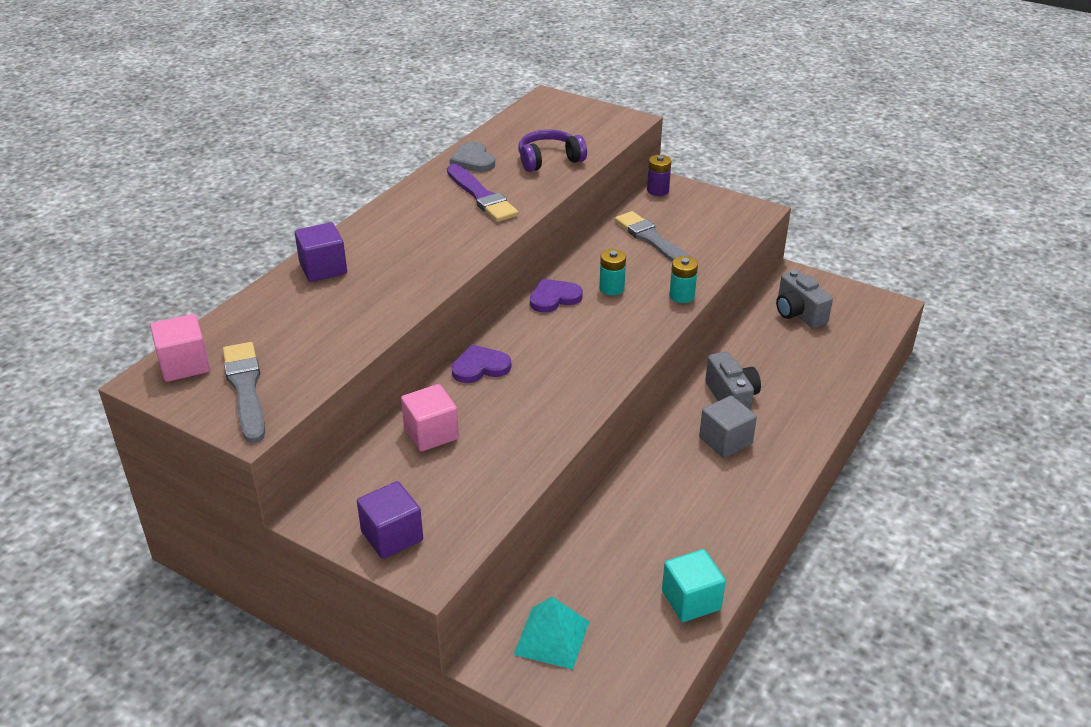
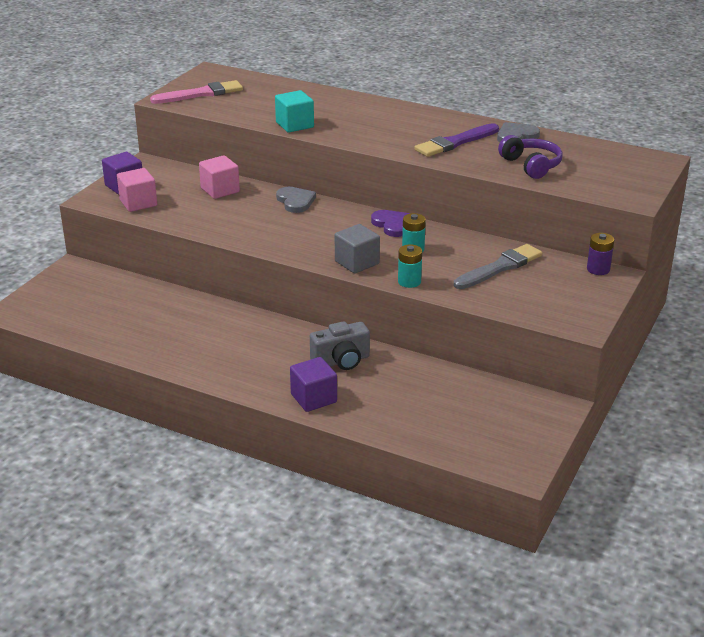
camera: 85 degrees right, 5 degrees down
(184, 365) = (224, 76): pink cube -> pink cube (138, 203)
(246, 389) = (200, 94): grey brush -> pink brush
(323, 268) = (336, 100): purple cube -> purple cube (313, 398)
(480, 367) = (295, 201): purple heart -> grey heart
(551, 638) = (85, 286): turquoise pyramid -> none
(691, 600) = (109, 338): turquoise cube -> turquoise cube (294, 125)
(725, 441) = (283, 357): grey cube -> grey cube (357, 262)
(798, 314) = (486, 405): grey camera -> none

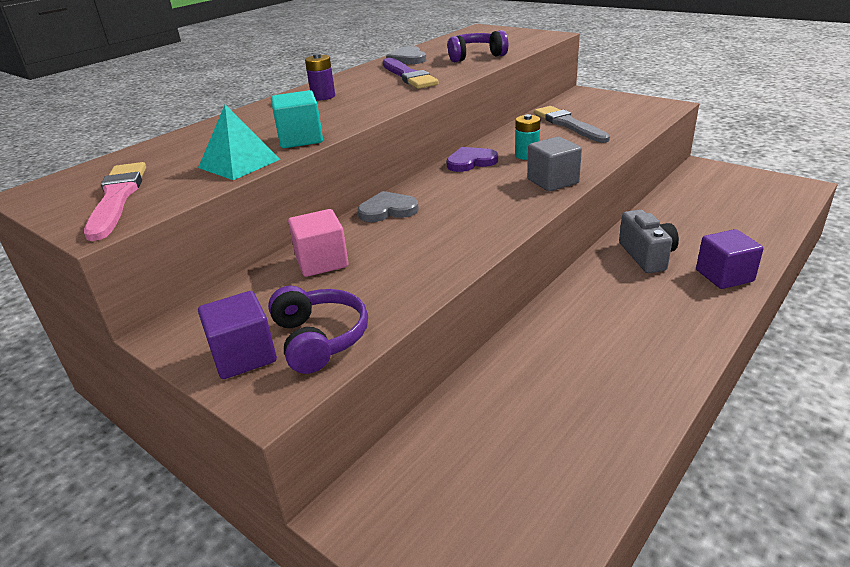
camera: 75 degrees left, 0 degrees up
(138, 203) = (319, 339): pink cube -> purple headphones
(251, 114) = (239, 163): none -> turquoise pyramid
(409, 281) = (595, 159): turquoise battery -> none
(598, 269) = (574, 96): purple battery -> purple battery (323, 96)

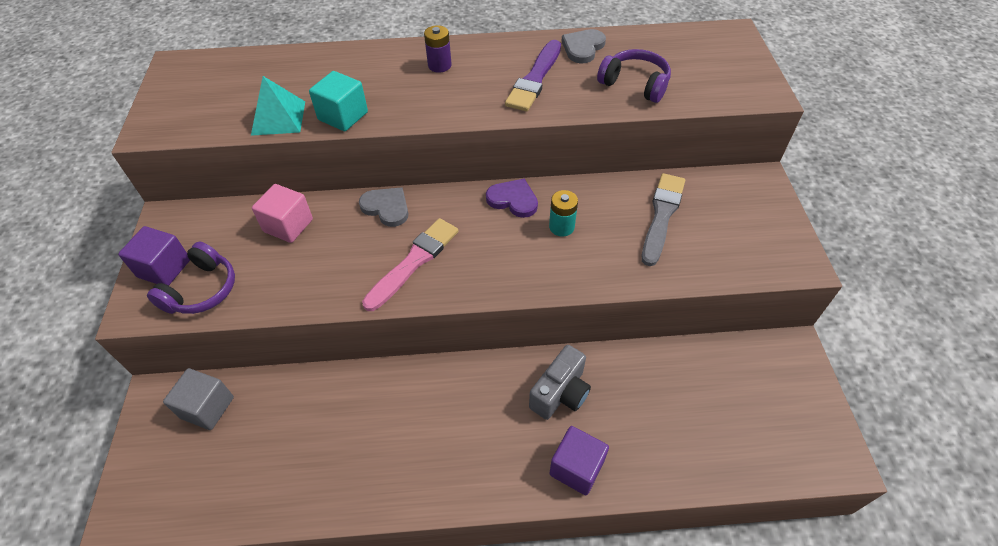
camera: 45 degrees right, 20 degrees up
(117, 198) = (190, 106): pink brush -> pink brush (413, 262)
(552, 181) = (523, 274): grey cube -> grey cube (207, 407)

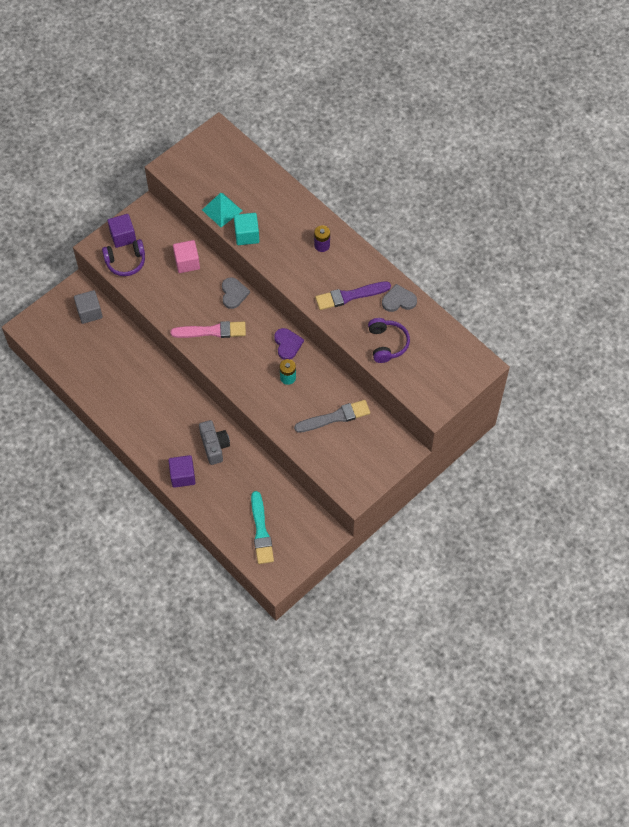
camera: 50 degrees right, 10 degrees up
(560, 393) = (214, 446): grey camera -> grey camera turned 105 degrees counterclockwise
(741, 424) = (261, 531): none -> turquoise brush

